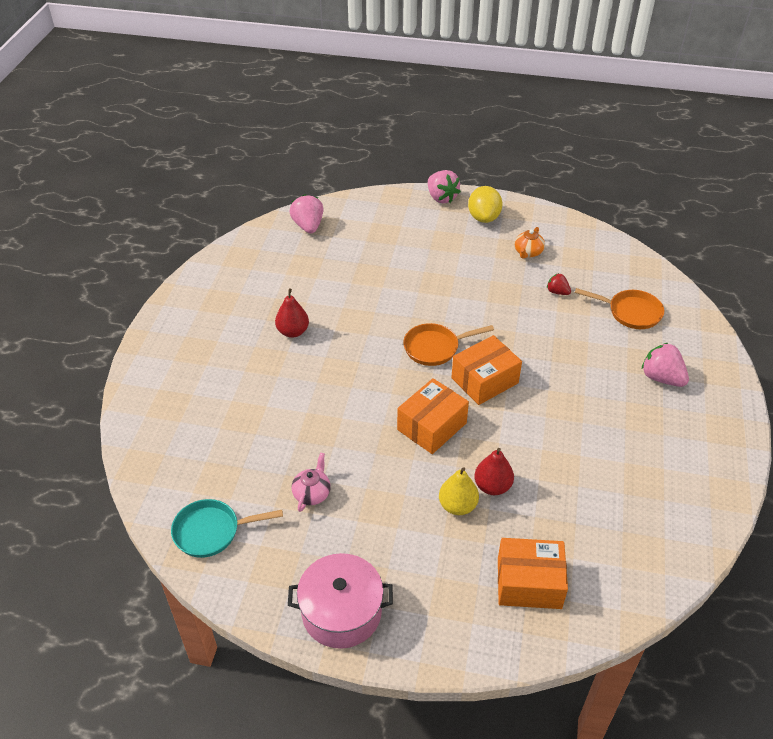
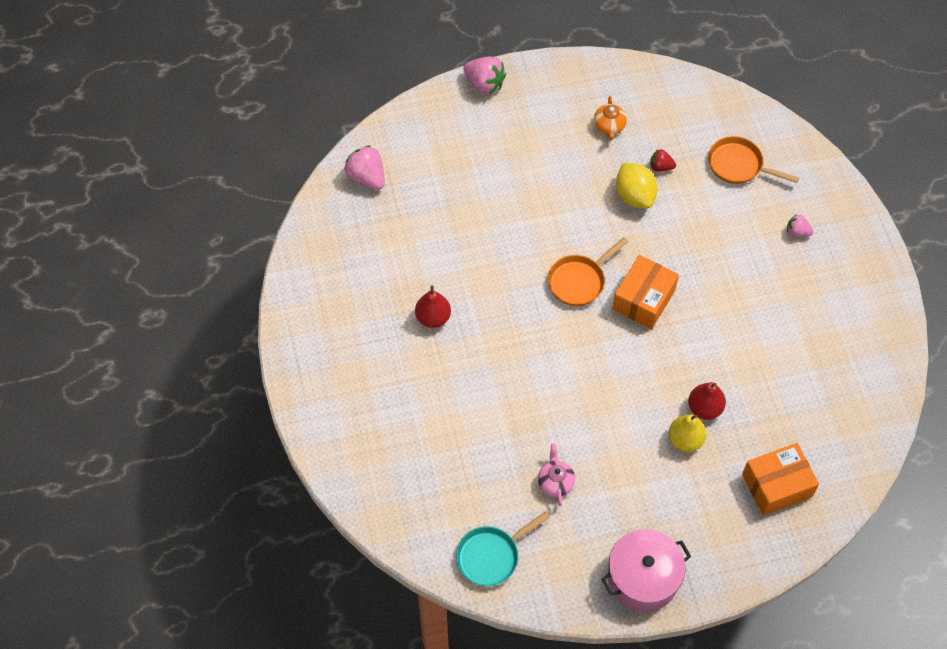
camera: 25 degrees left, 15 degrees up
(432, 426) = (622, 369): orange box -> none
(484, 218) = (542, 96): yellow lemon -> yellow lemon (634, 196)
(630, 312) = (739, 165): orange pan -> orange pan turned 150 degrees counterclockwise
(661, 378) = (797, 232): pink strawberry -> pink strawberry, size x0.58

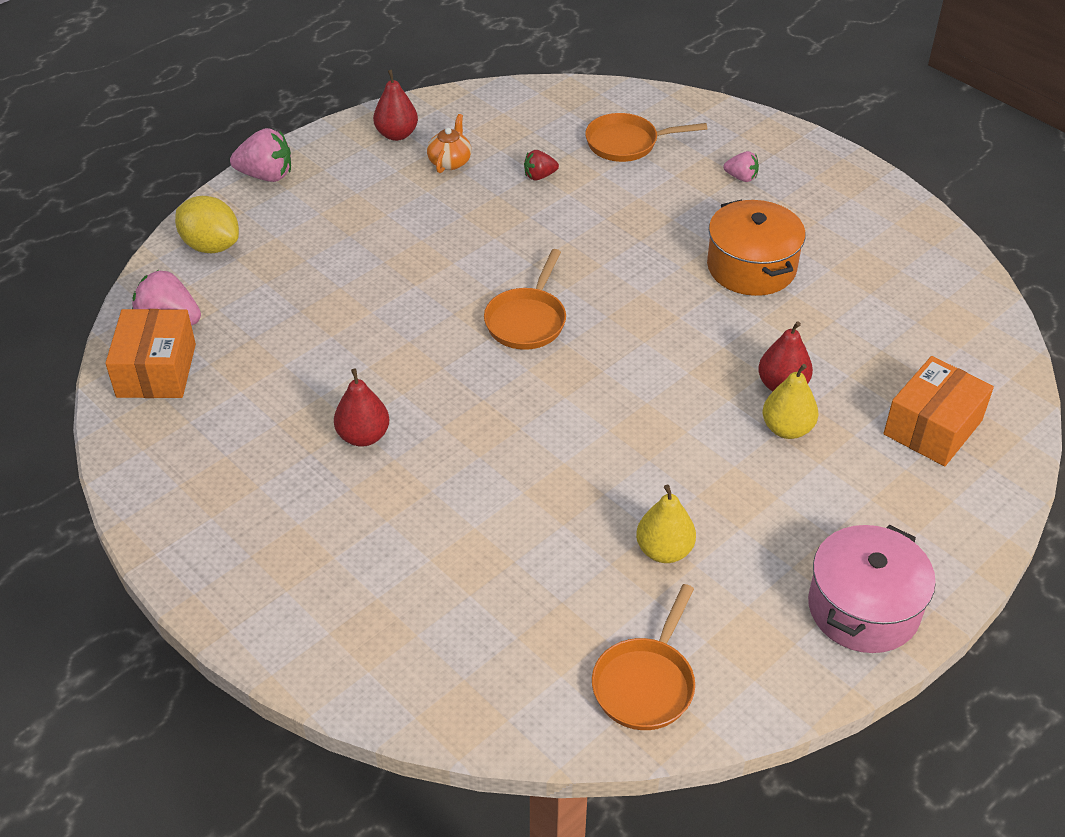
camera: 30 degrees left, 15 degrees down
(491, 556) = (646, 683): turquoise pan -> orange pan
(555, 482) = (664, 550): pink teapot -> yellow pear
(588, 86) = (397, 134): none -> red pear
(609, 127) = (450, 161): orange teapot -> orange teapot turned 135 degrees counterclockwise
(634, 196) = (530, 213): yellow lemon -> yellow lemon (211, 246)
(643, 300) = (620, 307): orange box -> orange box (156, 370)
(750, 309) = (751, 267): none -> orange pot
(797, 232) = (741, 177): pink strawberry -> pink strawberry turned 150 degrees counterclockwise

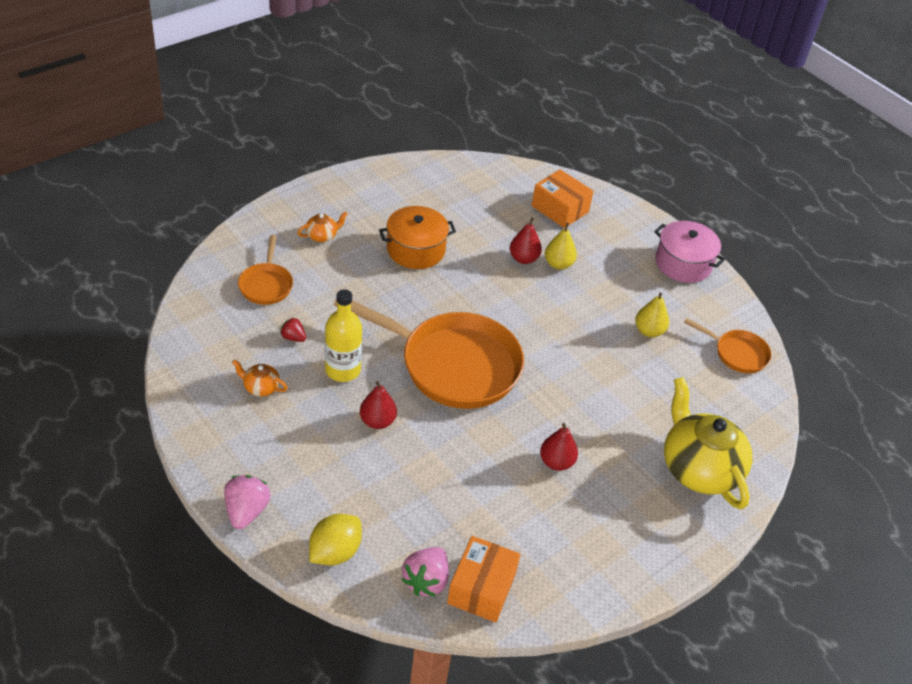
camera: 90 degrees left, 0 degrees up
(156, 370) = (481, 588): orange box -> orange box turned 75 degrees counterclockwise
(368, 610) = (698, 468): none -> yellow teapot
(397, 134) = (213, 418): red pear -> red pear (377, 421)
(493, 222) = (342, 370): none -> yellow bottle
(527, 320) = (452, 364): orange pan -> orange pan, size x2.11
(539, 176) = (293, 337): red strawberry -> red strawberry turned 135 degrees clockwise
(741, 177) = (322, 236): pink strawberry -> orange teapot

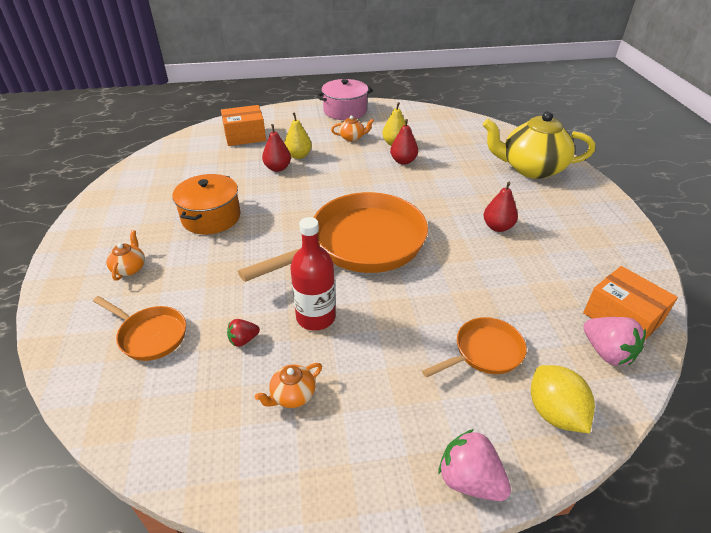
camera: 55 degrees left, 5 degrees down
(342, 370) = (316, 317): yellow bottle -> red bottle
(377, 421) = (397, 316): red pear -> red pear (403, 161)
(629, 291) = (352, 138): none -> orange teapot
(737, 353) = (438, 121): orange pan -> orange pan (484, 352)

